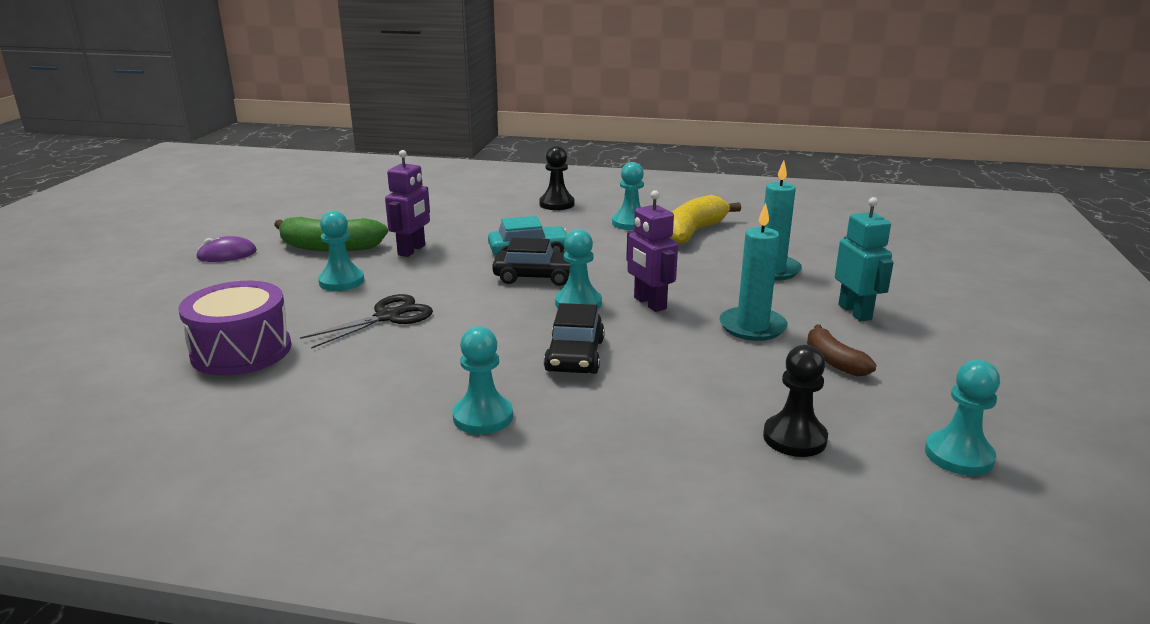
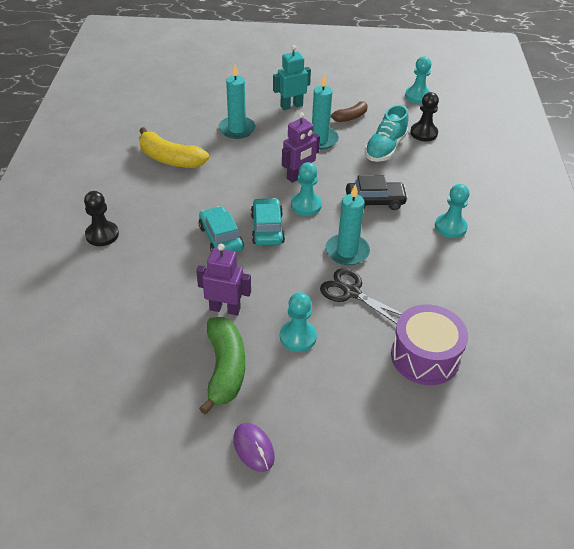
camera: 100 degrees left, 20 degrees up
(467, 322) = (347, 251): none -> turquoise candle
(536, 277) = (267, 228): black car -> turquoise car
(630, 223) = (152, 190): turquoise pawn -> none
(731, 385) = (385, 148): none -> turquoise shoe

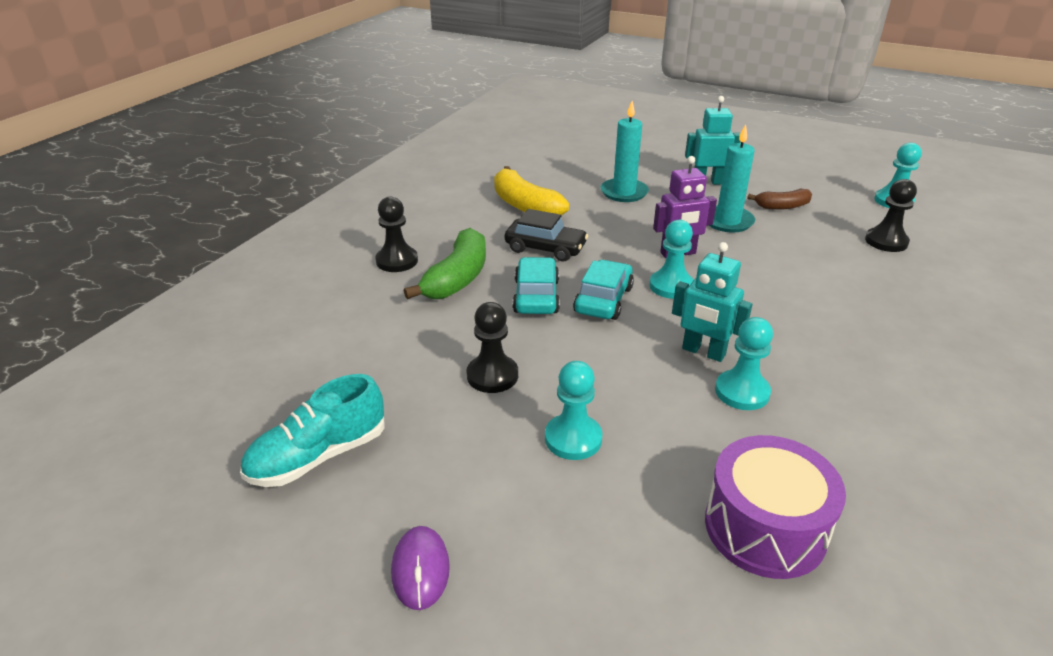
camera: 25 degrees right, 10 degrees down
(225, 309) = (492, 375): purple robot -> black pawn
(225, 368) = (447, 448): green banana -> green banana (457, 278)
(347, 251) = (703, 352): turquoise candle -> turquoise robot
(351, 292) = (684, 404): black scissors -> none
(375, 201) = (775, 302): black car -> black car (545, 248)
(385, 148) = (819, 247): turquoise shoe -> turquoise shoe (318, 456)
(450, 227) = (884, 360): turquoise pawn -> turquoise pawn (742, 392)

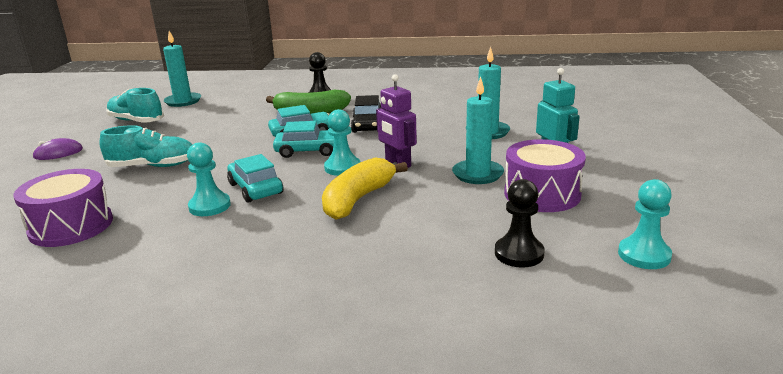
camera: 70 degrees right, 10 degrees down
(257, 392) = (183, 101): none -> turquoise candle
(492, 375) = (209, 139): black pawn -> none
(525, 206) = (426, 109): yellow banana -> yellow banana (358, 199)
(573, 439) = (153, 166): turquoise pawn -> turquoise shoe
(703, 352) = (255, 188): turquoise robot -> turquoise car
(782, 206) = (542, 194): brown banana -> purple drum

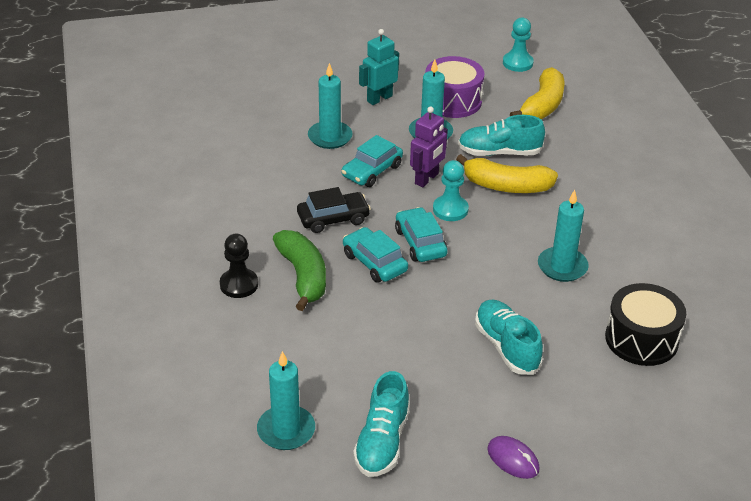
camera: 110 degrees left, 15 degrees up
(71, 226) = (641, 339): purple drum -> black drum
(209, 206) = (562, 267): turquoise pawn -> turquoise candle
(255, 188) = (517, 250): turquoise car -> turquoise car (372, 171)
(422, 205) = (499, 152): none -> turquoise shoe
(519, 253) = (542, 105): black pawn -> yellow banana

